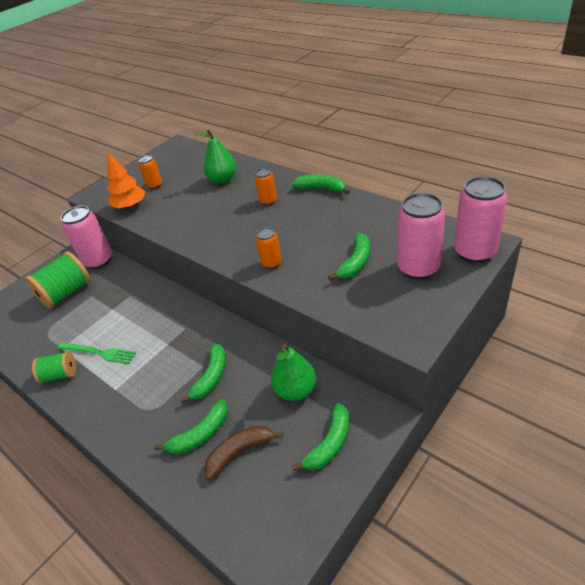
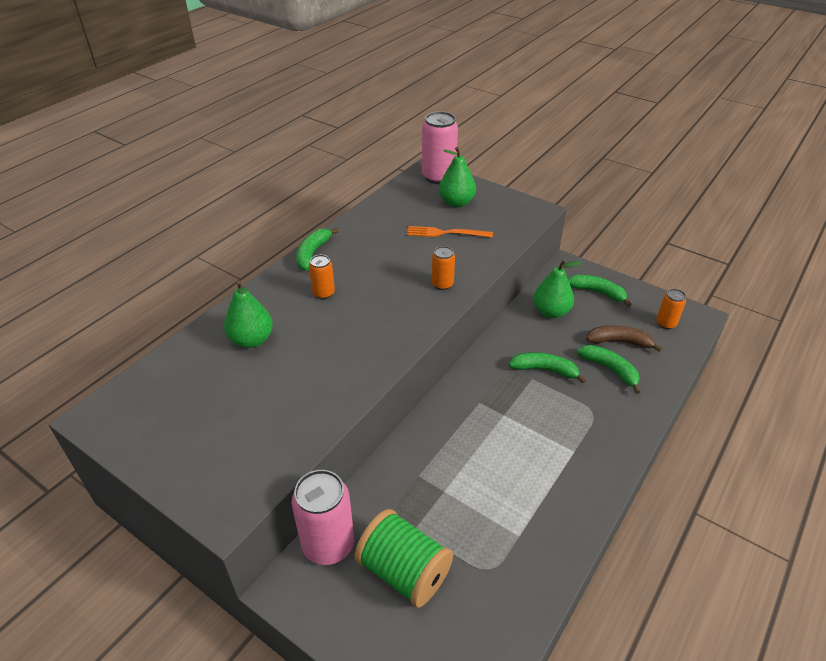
camera: 100 degrees left, 0 degrees up
(60, 375) = (563, 521): green spool -> none
(98, 353) = (522, 485): green fork -> none
(130, 206) = (284, 442): orange tree -> none
(155, 185) = (232, 421): orange can -> orange can (666, 323)
(240, 452) = (619, 342): brown banana -> brown banana turned 135 degrees clockwise
(356, 262) = (446, 233): green banana -> orange fork
(418, 268) = (456, 203): pink can -> green pear

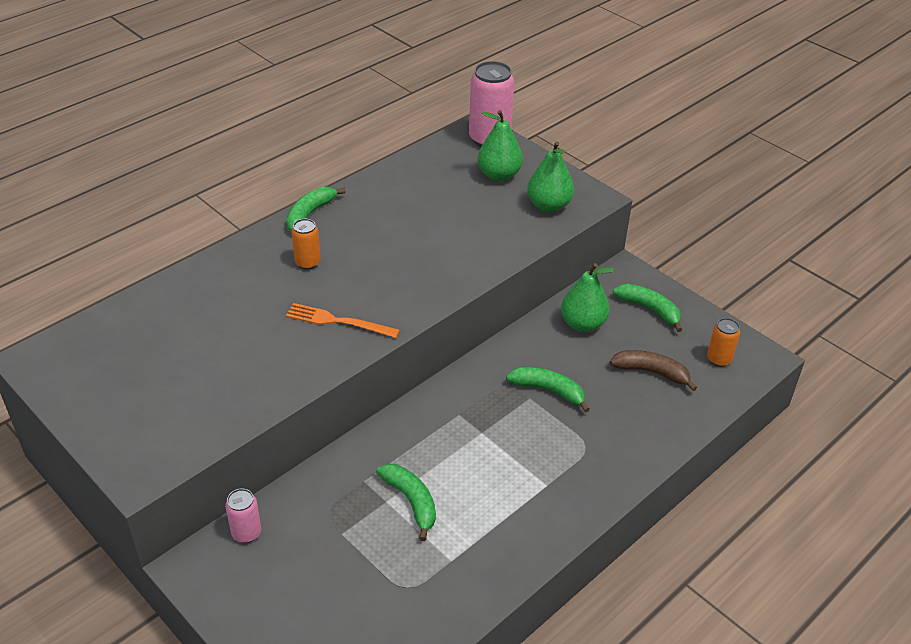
camera: 10 degrees right, 0 degrees up
(251, 340) = (214, 303): green pear -> green pear (548, 206)
(328, 545) = (246, 533): pink can -> pink can, size x0.53
(404, 571) = (317, 573): green spool -> none
(442, 284) = (445, 272): orange can -> none
(446, 233) = (472, 211): orange fork -> orange fork (338, 321)
(610, 369) = (626, 402): green banana -> green banana (411, 501)

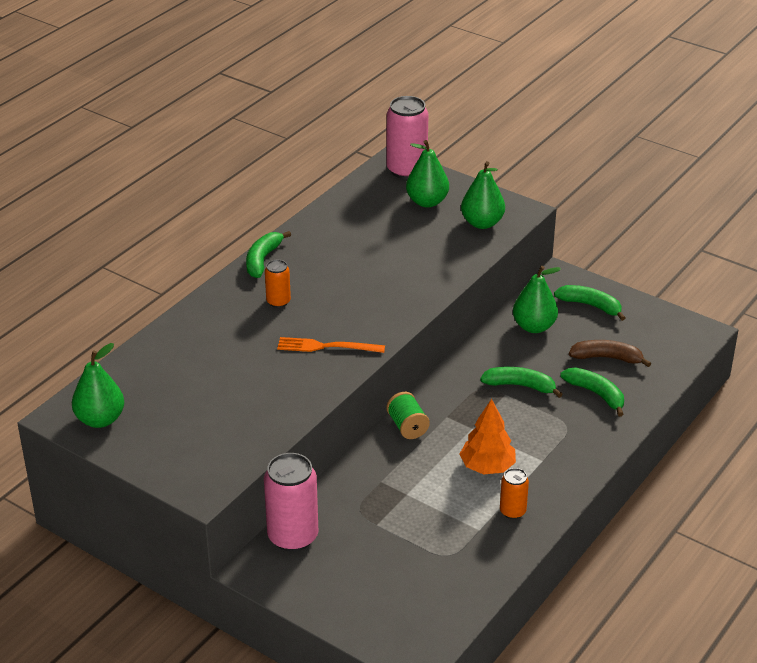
camera: 10 degrees left, 5 degrees down
(71, 369) = (100, 419): none -> green pear
(246, 533) = (293, 537): pink can -> pink can, size x1.88
(411, 501) = (429, 491): green banana -> green banana (596, 394)
(413, 419) = (407, 426): none -> green spool
(484, 482) = (487, 467): none -> orange tree
(719, 359) = (663, 339): orange can -> orange can (512, 511)

